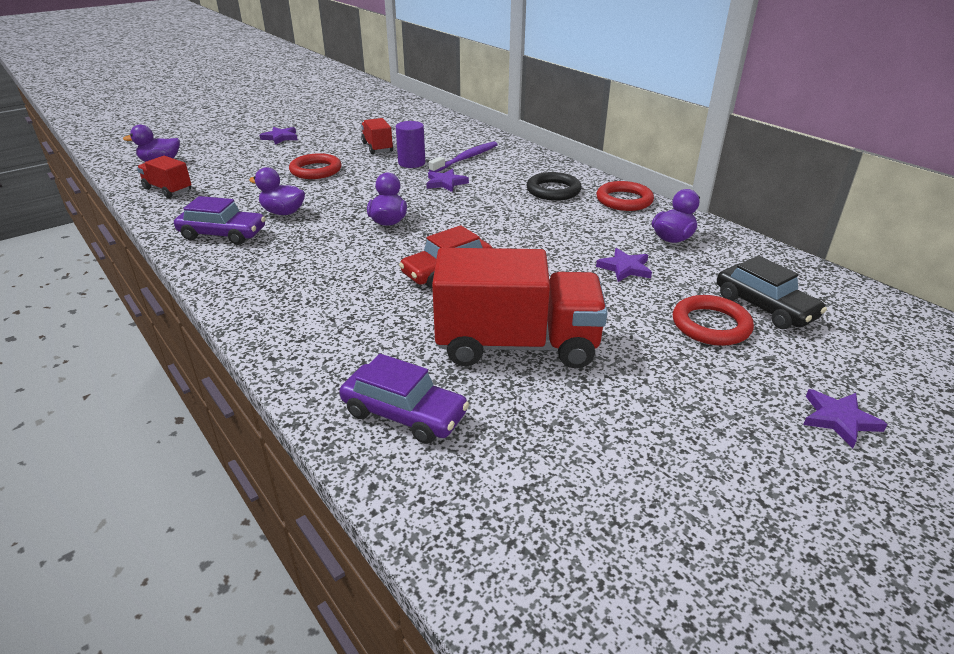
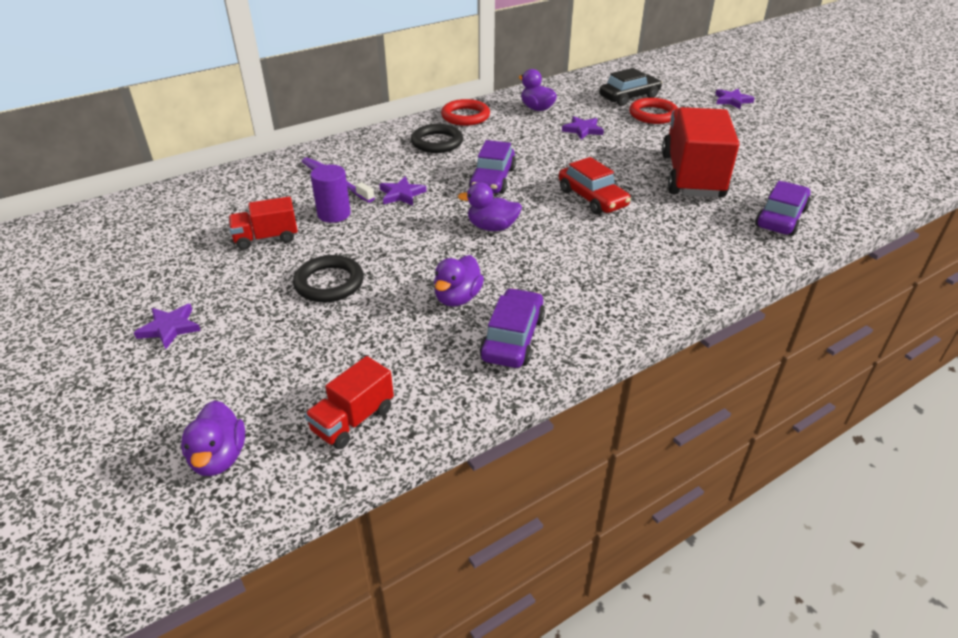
camera: 85 degrees left, 5 degrees up
(316, 170) = (329, 283): red ring -> black ring
(480, 219) = (492, 179): none -> purple car

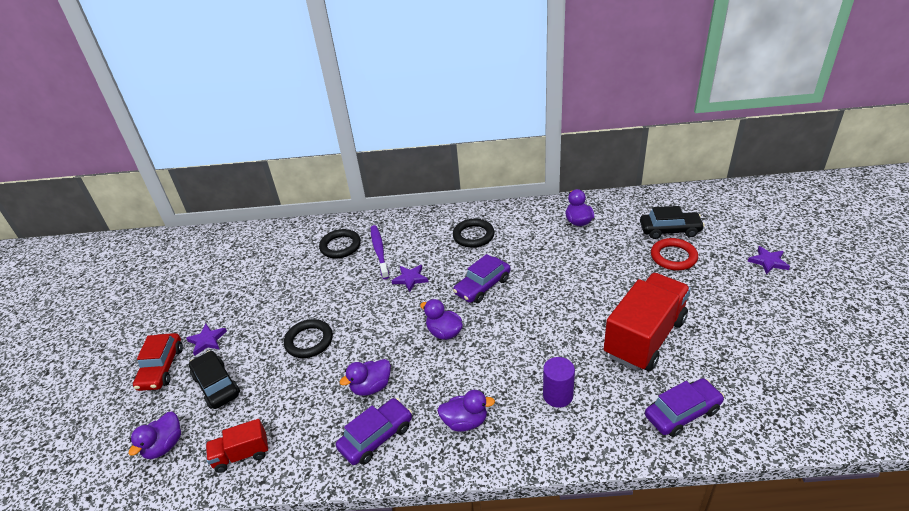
camera: 35 degrees right, 0 degrees up
(236, 367) = (216, 385): none -> black car
(266, 238) = (303, 289): red truck -> none
(276, 188) = (340, 246): none -> black ring
(334, 214) = (356, 282): purple cylinder -> purple cylinder (558, 395)
(465, 116) = (515, 214): red ring -> none
(582, 130) = (596, 256): purple star -> none
(592, 198) = (540, 331): red car -> red car (161, 368)
(596, 291) = (465, 422): none -> purple duck

